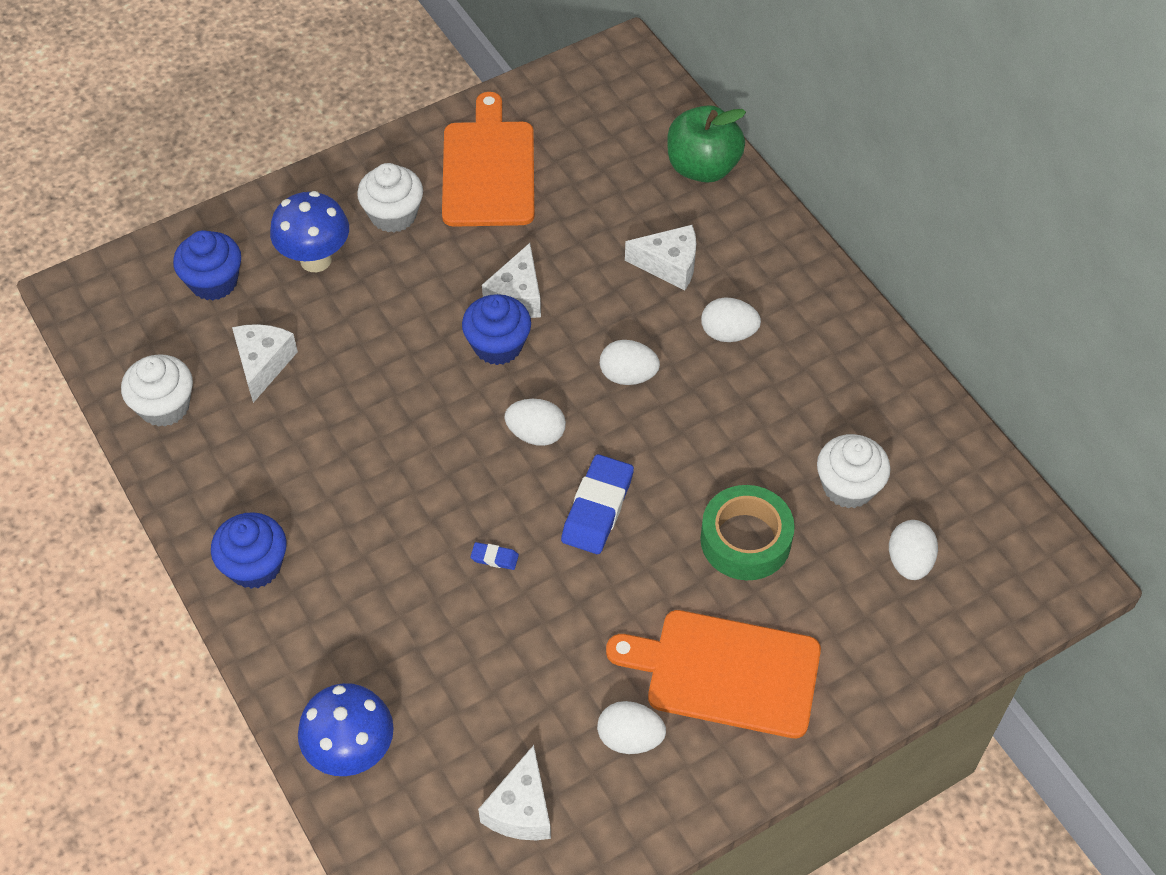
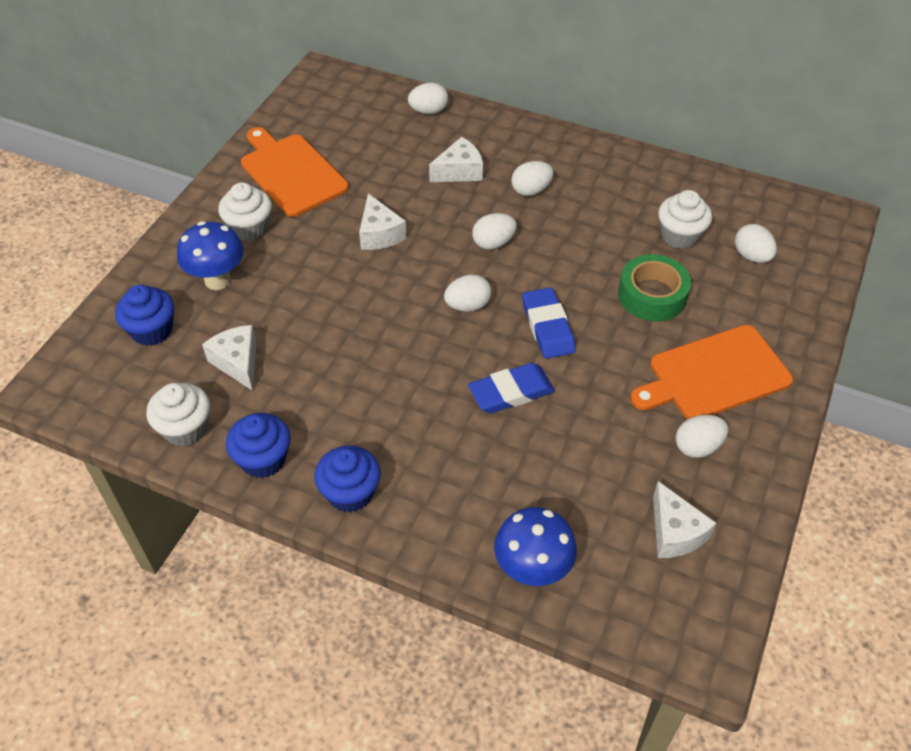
camera: 35 degrees left, 5 degrees down
(494, 558) = (511, 392): blue eraser -> blue eraser, size x2.24
(498, 345) = (393, 268): blue cupcake -> blue cupcake (263, 459)
(702, 167) = (428, 111): green apple -> white egg

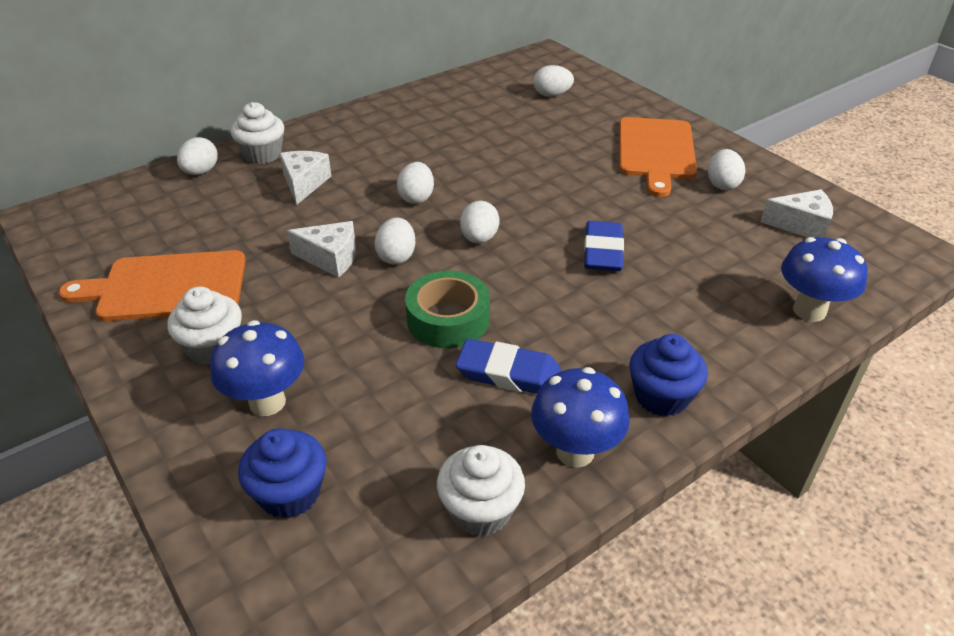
camera: 60 degrees left, 10 degrees down
(238, 362) = (414, 426): white cheese -> none
(263, 459) = (575, 451): blue cupcake -> blue mushroom
(531, 190) = (374, 157): white egg -> white egg (396, 256)
(547, 327) = (543, 206): blue eraser -> blue eraser (508, 373)
(652, 295) = (553, 147): green tape -> green tape (448, 319)
(680, 235) = (501, 113): white cupcake -> white cupcake (262, 154)

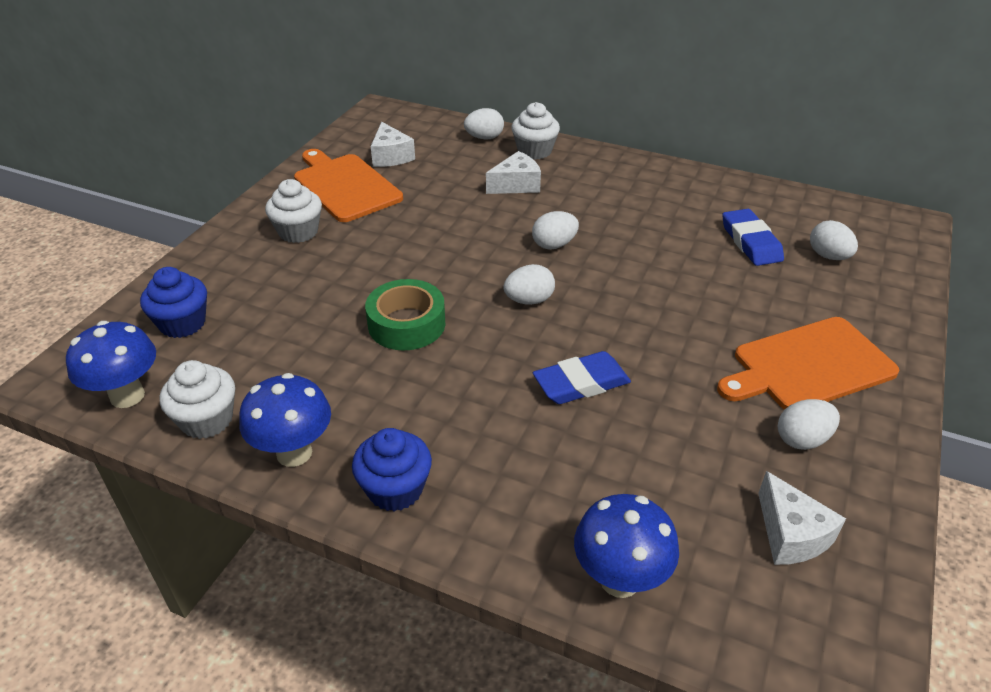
camera: 60 degrees right, 0 degrees up
(267, 402) = (260, 277): blue mushroom -> blue mushroom (127, 396)
(330, 258) = (434, 237): white cheese -> white cheese (390, 156)
(396, 256) = (464, 267): white egg -> none
(508, 373) = (364, 381): blue eraser -> blue eraser (751, 242)

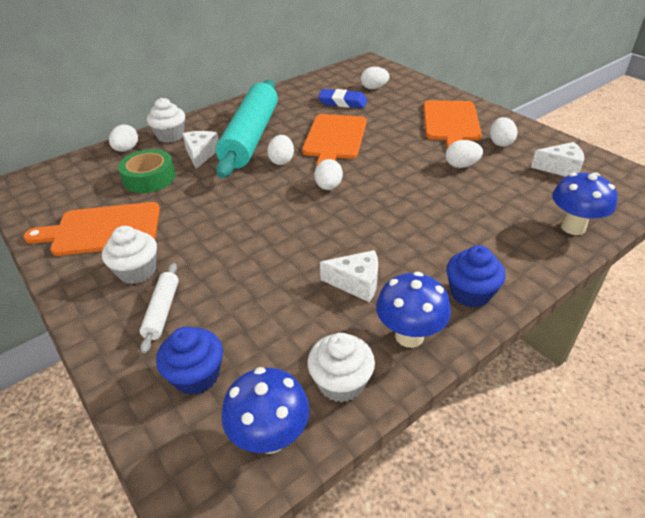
camera: 60 degrees left, 0 degrees up
(253, 270) = (162, 311): none -> white rolling pin
(390, 156) = (92, 196): white cheese -> white cheese (356, 283)
(406, 324) = (309, 244): green tape -> green tape (149, 178)
(581, 383) = (418, 192): blue eraser -> none
(584, 203) = (251, 137): none -> turquoise rolling pin
(645, 267) = (334, 139): none -> orange cutting board
(689, 409) = (461, 165): none -> white egg

